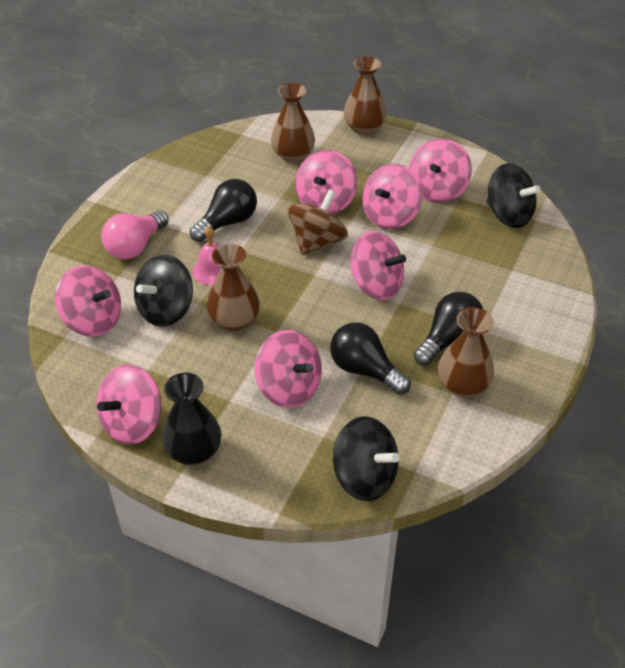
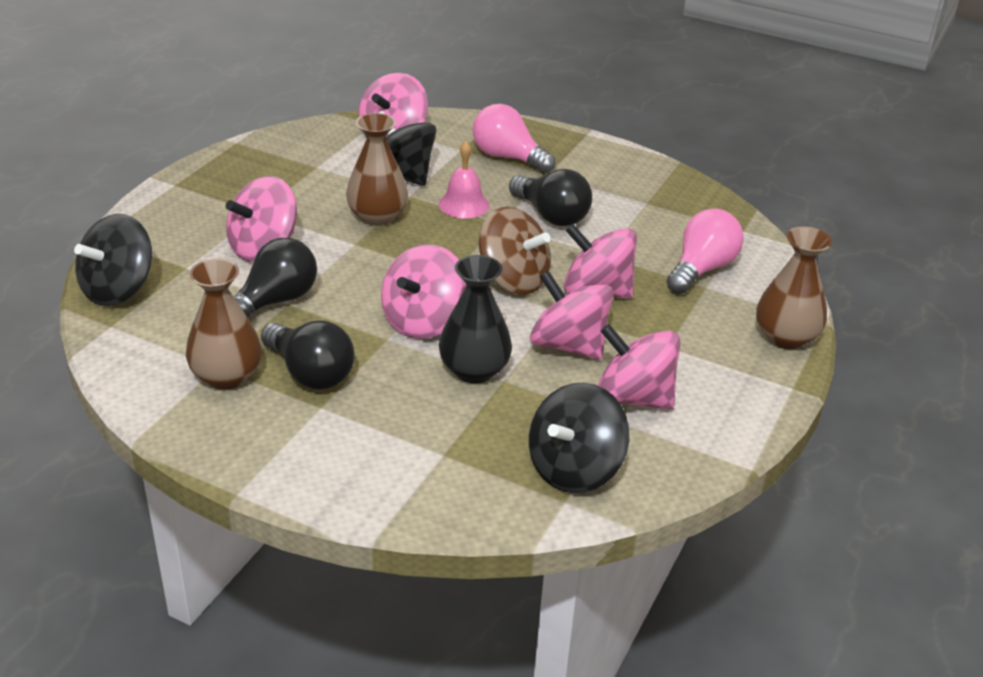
camera: 90 degrees right, 10 degrees down
(133, 423) = (246, 159): pink spinning top -> none
(193, 451) = (197, 190): black vase -> black vase (474, 370)
(293, 155) = (701, 269): brown vase -> pink light bulb

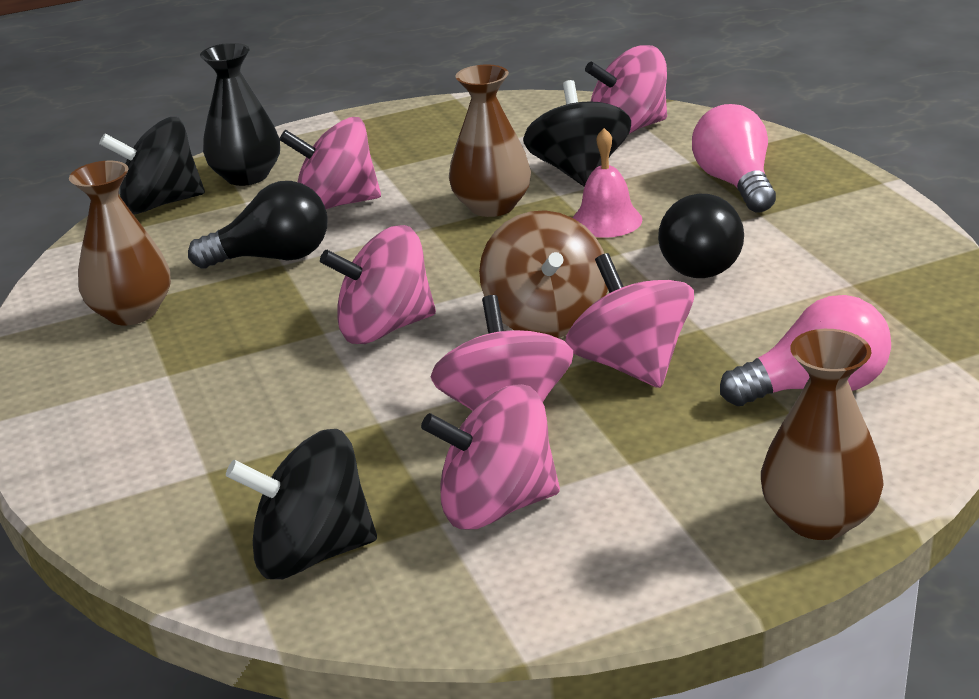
camera: 45 degrees right, 5 degrees down
(310, 373) = (204, 338): black light bulb -> none
(474, 370) = (362, 398): black vase -> black vase (247, 176)
(633, 398) = (496, 505): pink spinning top -> pink spinning top turned 75 degrees counterclockwise

